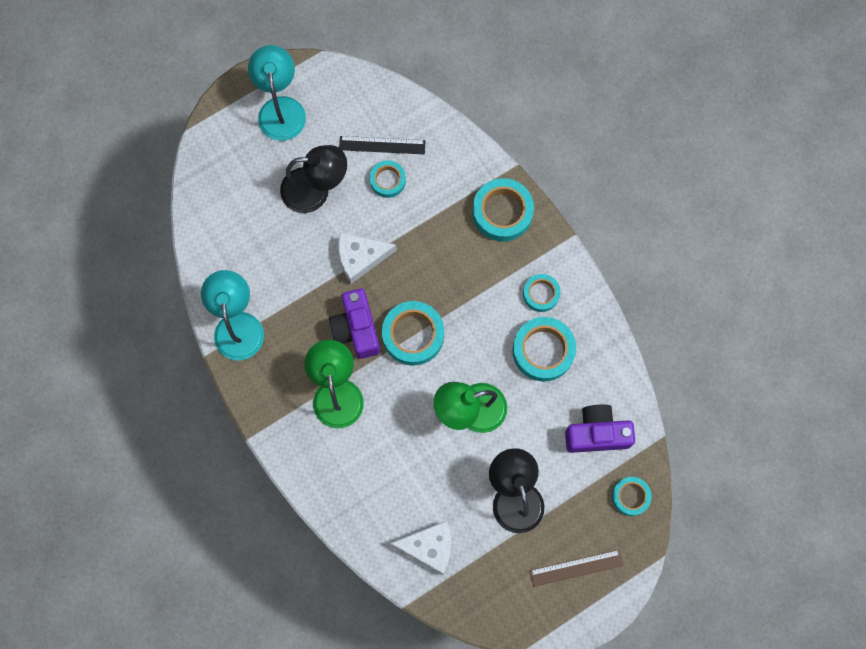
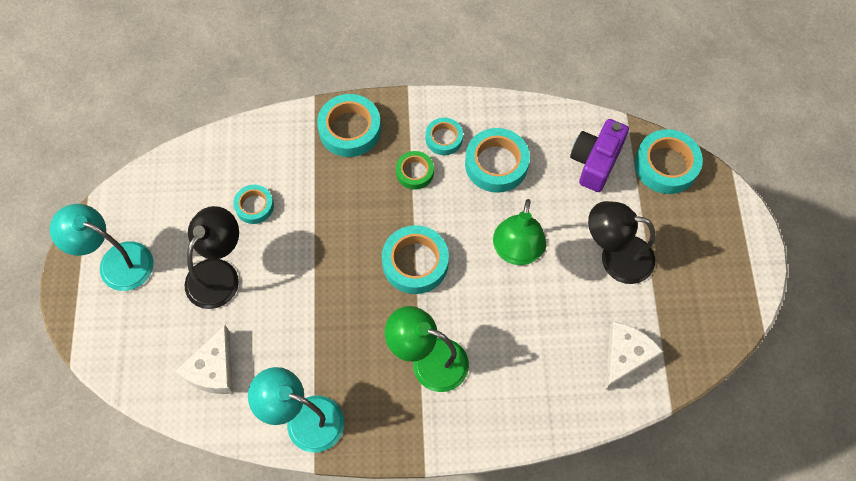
camera: 60 degrees left, 10 degrees down
(356, 329) = (378, 309): purple camera -> none
(360, 257) = (312, 269): white cheese -> white cheese (213, 369)
(382, 145) = (217, 193): black ruler -> none
(494, 288) = (415, 172): none -> green tape
(576, 567) = (708, 241): brown ruler -> none
(630, 496) = (666, 165): turquoise tape -> turquoise tape, size x1.68

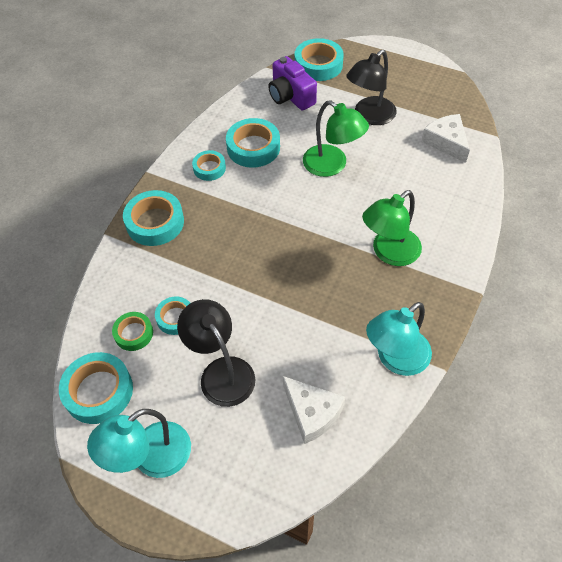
camera: 60 degrees left, 10 degrees down
(415, 172) = (225, 197): green tape -> green tape (133, 333)
(415, 263) = (302, 228): turquoise tape -> turquoise tape (98, 391)

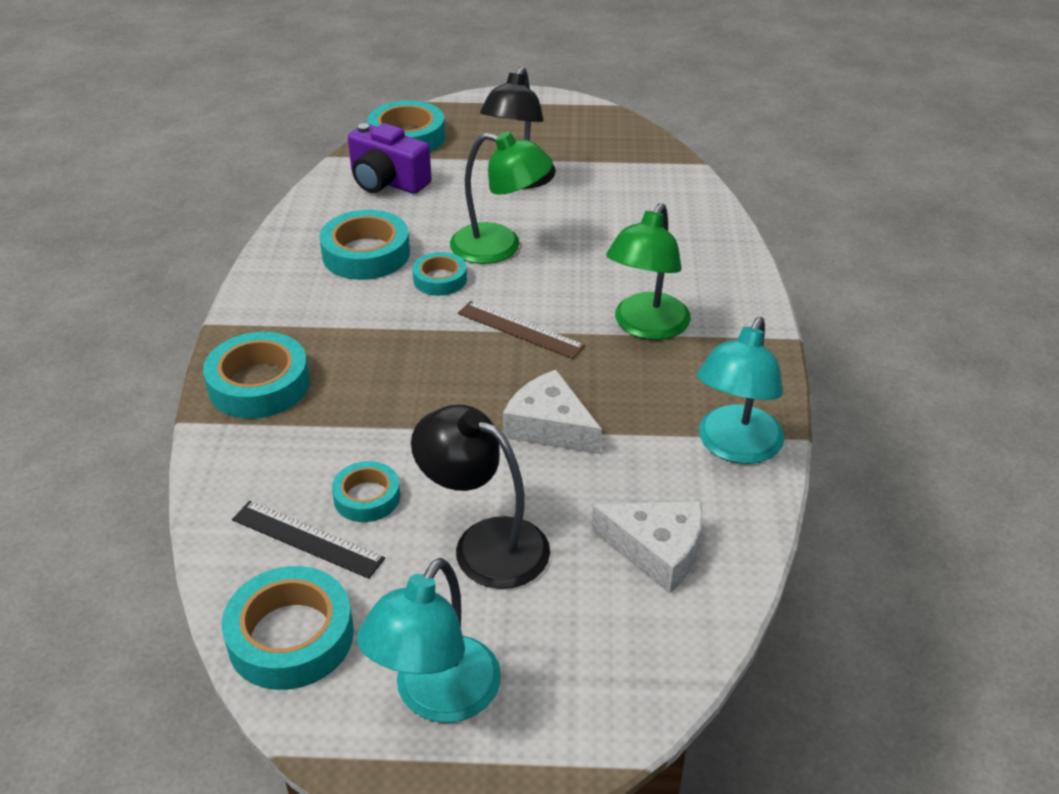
camera: 25 degrees left, 15 degrees down
(133, 333) = (307, 539): green tape -> black ruler
(209, 168) = (310, 295): turquoise tape -> turquoise tape (440, 279)
(314, 230) = (520, 329): none -> brown ruler
(446, 142) = (644, 184): white cheese -> white cheese (549, 426)

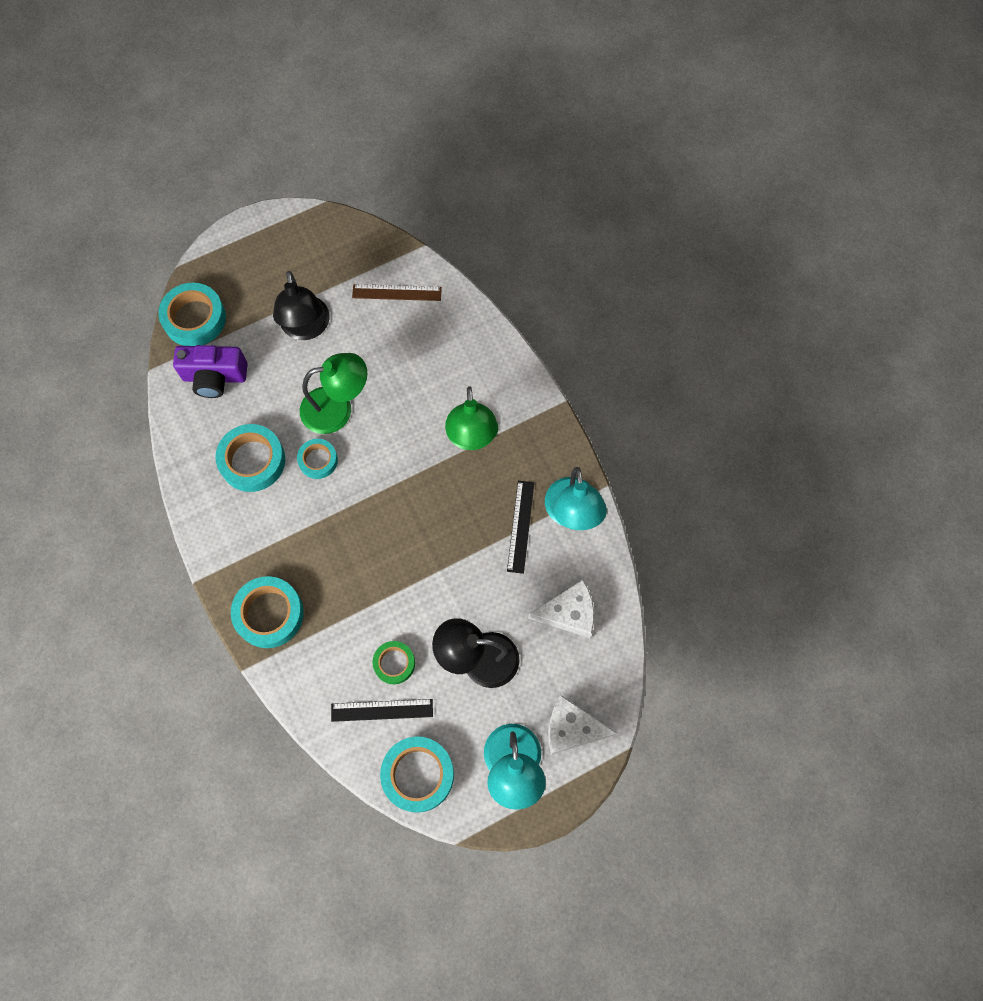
camera: 30 degrees left, 30 degrees up
(367, 497) = (394, 663): turquoise tape -> green tape
(520, 329) = (397, 480): brown ruler -> brown ruler (397, 292)
(549, 426) = (462, 553): white cheese -> white cheese (572, 728)
(650, 431) = (520, 526): none -> black ruler

